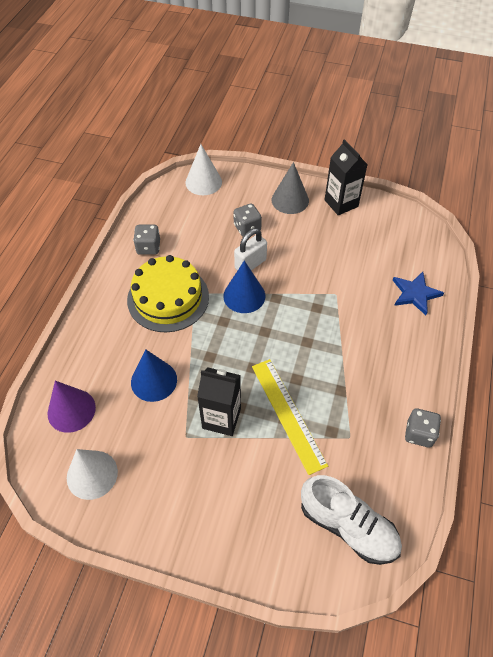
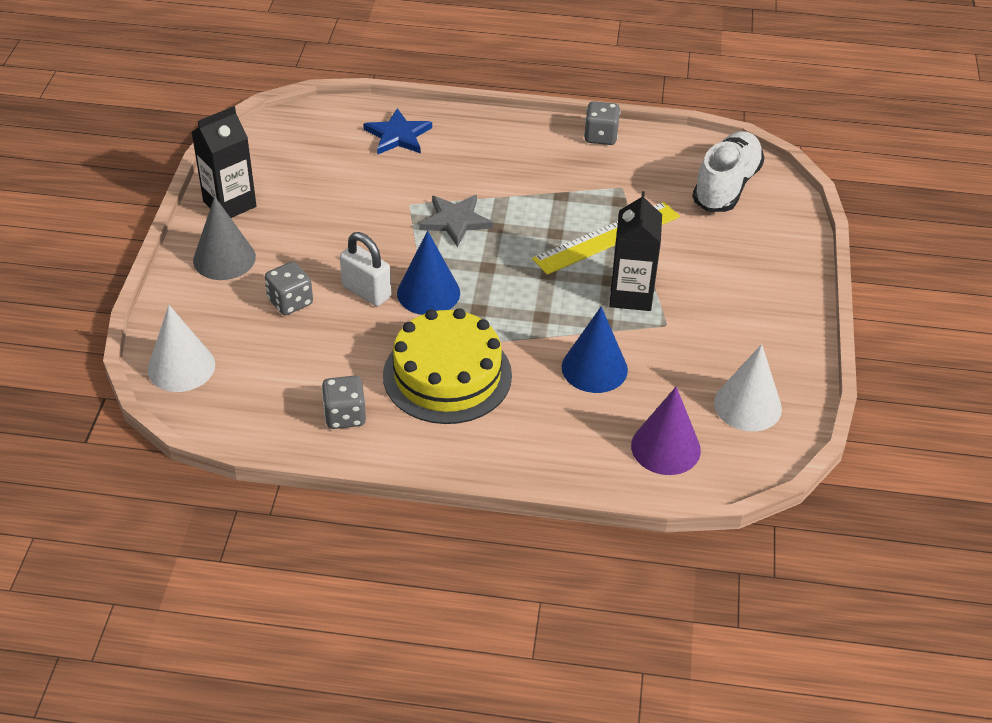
camera: 100 degrees left, 10 degrees down
(315, 318) = (455, 221): none -> grey star

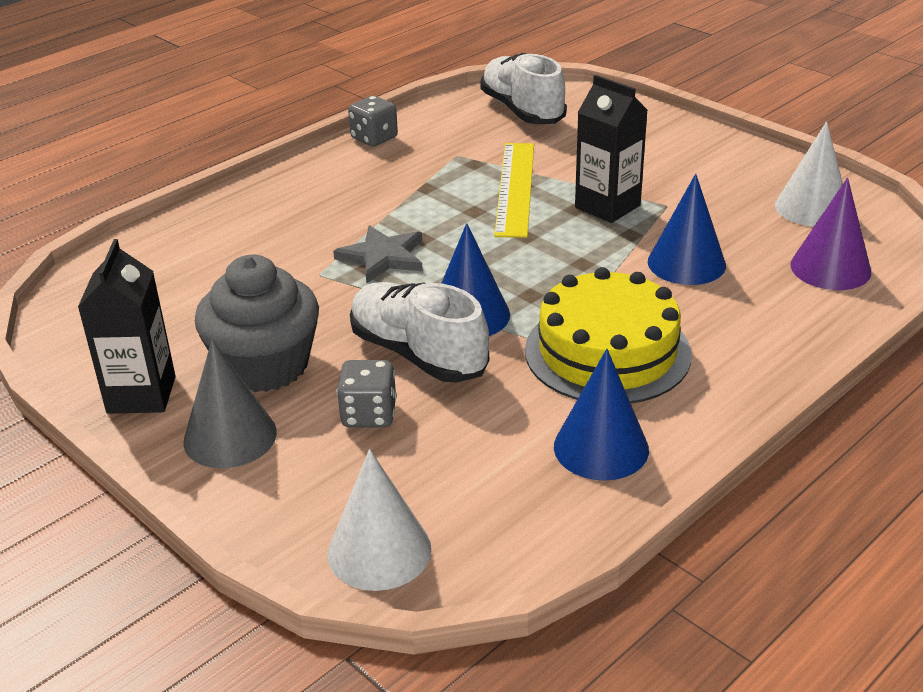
camera: 50 degrees left, 10 degrees down
(297, 235) = (265, 365): none -> grey cupcake
(345, 416) = (601, 447): grey dice -> blue cone
(366, 291) = (418, 354): white padlock -> white shoe
(398, 135) = (204, 239): blue star -> none

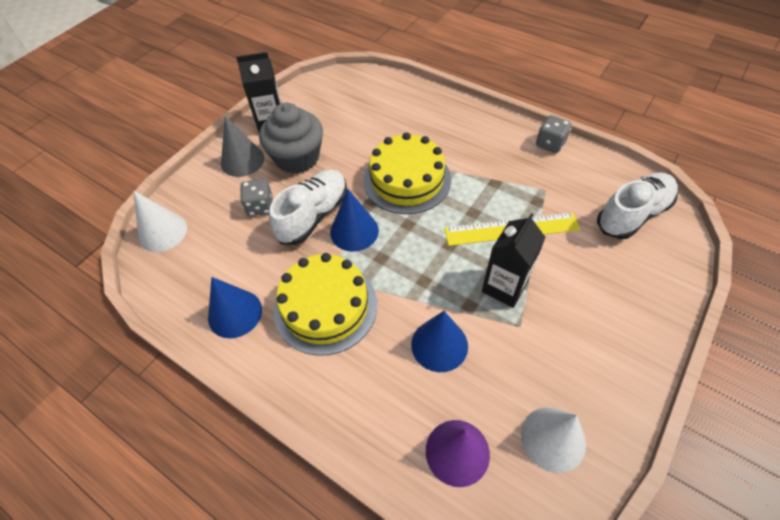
camera: 80 degrees right, 20 degrees up
(382, 257) = (407, 180): grey star -> yellow cake

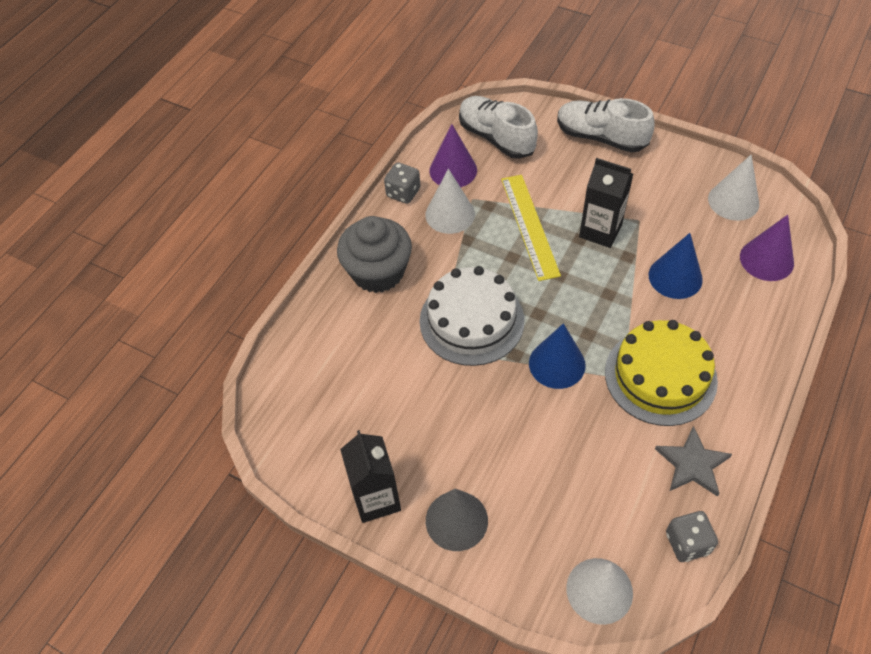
camera: 95 degrees left, 0 degrees up
(235, 313) = (692, 464): blue cone -> grey star
(260, 206) = (536, 475): grey dice -> grey dice (687, 543)
(297, 158) = (445, 448): grey cupcake -> grey cupcake (378, 272)
(313, 215) = (541, 410): white shoe -> white shoe (601, 137)
(407, 180) = (471, 320): yellow cake -> white cake
(525, 173) = (450, 214): none -> white cone
(581, 178) = (453, 170): none -> purple cone

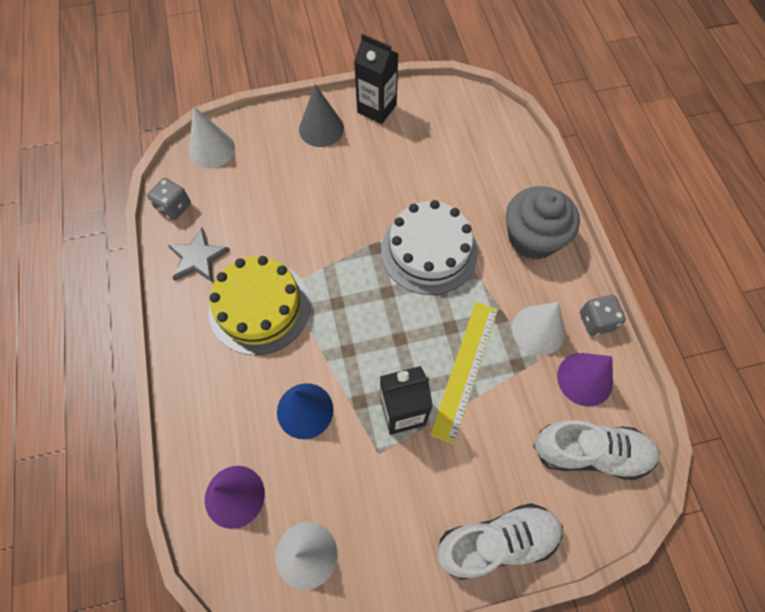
camera: 135 degrees right, 10 degrees up
(529, 226) = (465, 369): yellow ruler -> yellow ruler turned 75 degrees clockwise
(557, 364) = (341, 262): blue cone -> none

